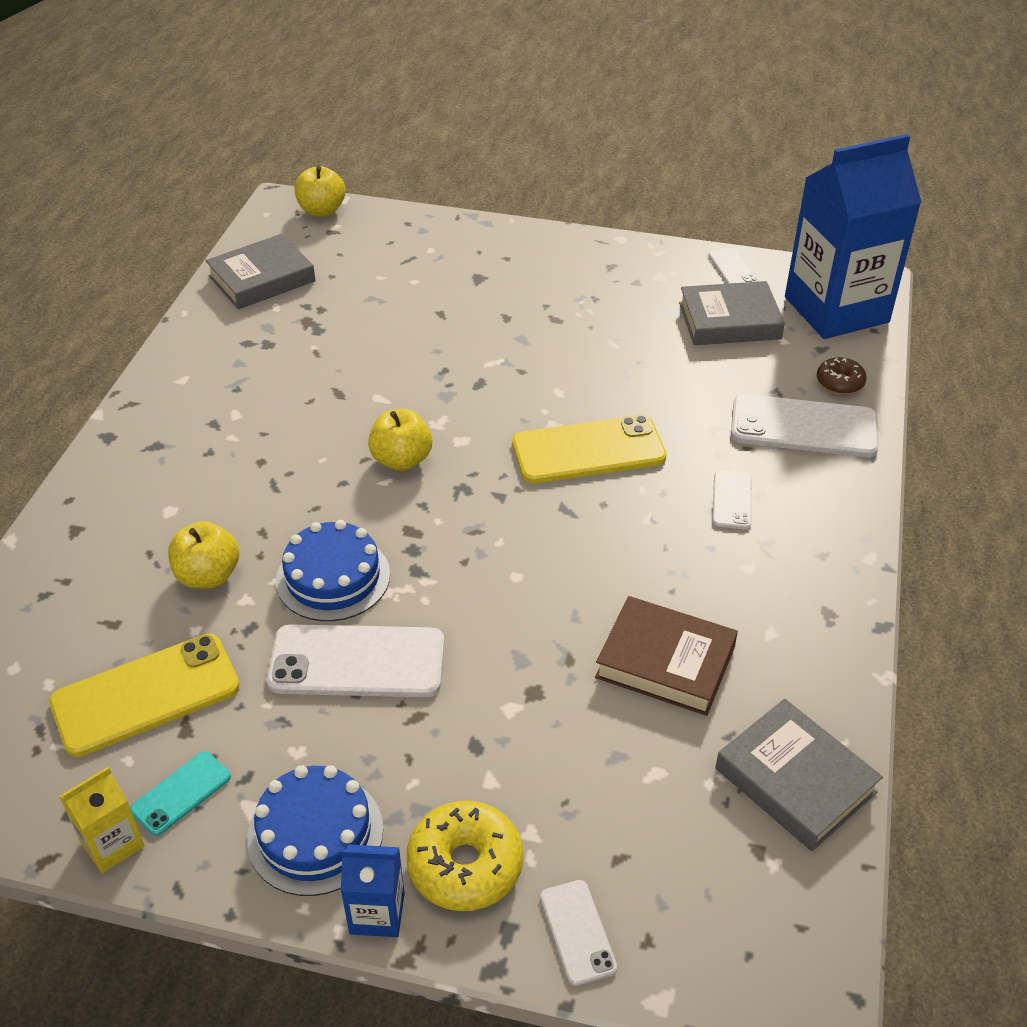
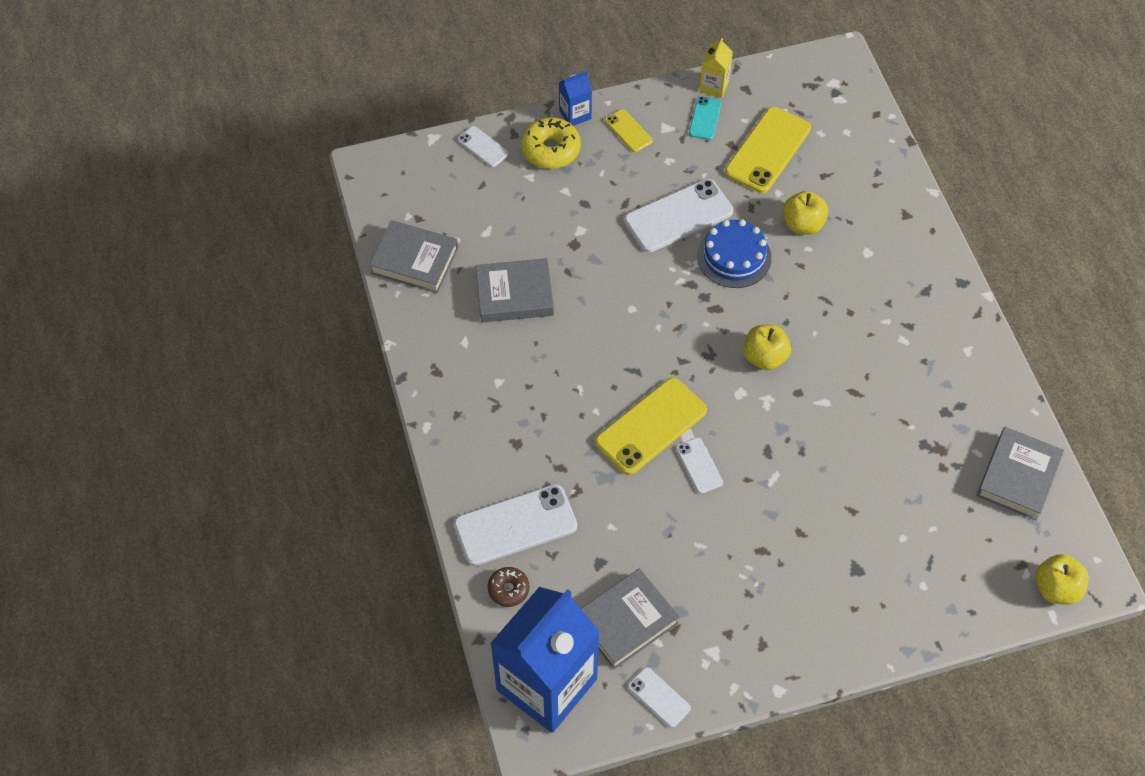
camera: 150 degrees right, 15 degrees up
(315, 834) = (628, 131): blue cake -> yellow phone
(665, 662) = (514, 294): brown book -> grey book
(732, 500) = (534, 430): white phone -> white phone (699, 465)

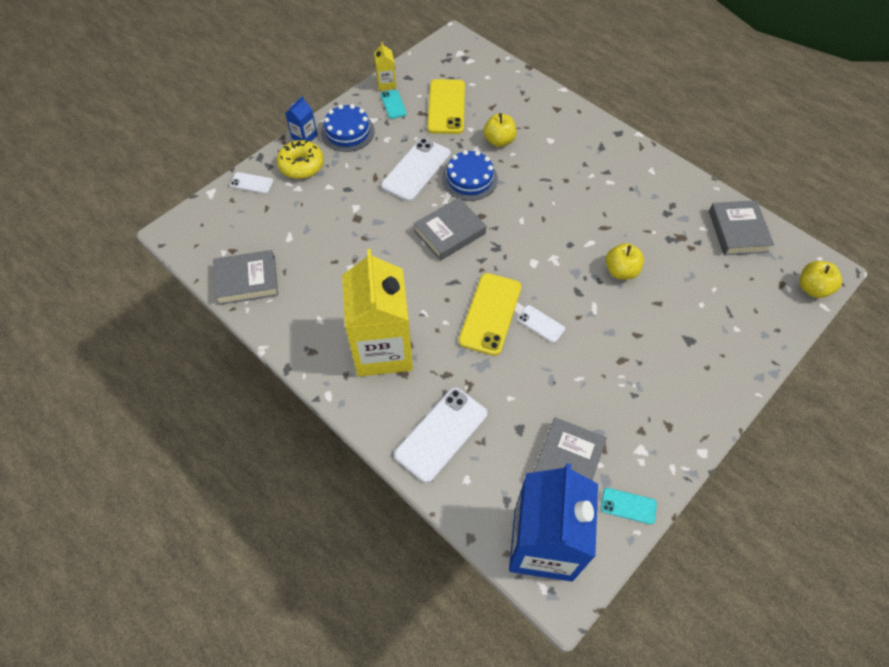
camera: 30 degrees left, 0 degrees up
(508, 589) = (467, 486): brown donut -> none
(511, 407) = (383, 349): none -> yellow carton
(514, 294) = (336, 270): grey book -> grey book (449, 232)
(628, 131) = (347, 132): yellow phone -> blue cake
(659, 697) = (628, 506): white phone -> turquoise phone
(764, 357) = (533, 232): yellow apple -> yellow apple (621, 271)

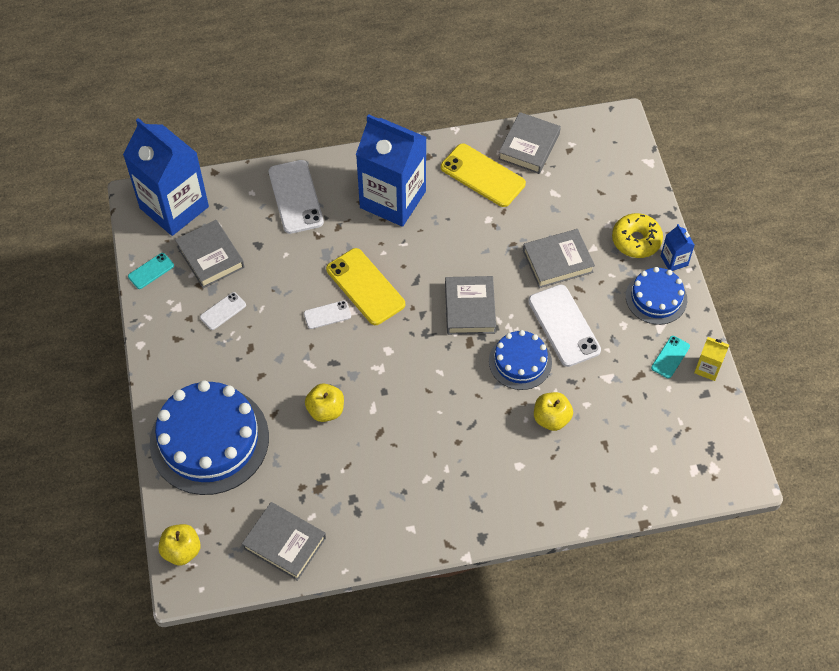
camera: 125 degrees right, 0 degrees up
(251, 183) = (639, 194): white phone -> white phone (223, 311)
(359, 201) = (557, 261): none -> grey book
(383, 349) = (392, 199): yellow carton -> blue carton
(393, 104) = (670, 357): turquoise phone -> turquoise phone turned 75 degrees counterclockwise
(446, 107) = (634, 402): yellow phone -> yellow phone (482, 175)
(722, 332) = (209, 440): none -> blue cake

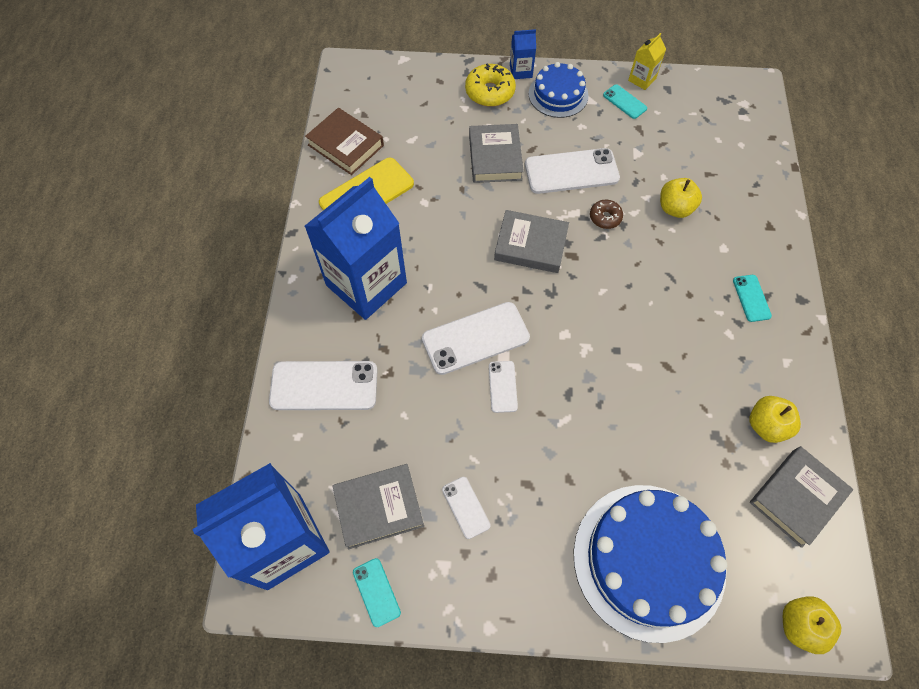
camera: 75 degrees left, 5 degrees up
(325, 410) = (630, 416): yellow apple -> yellow apple (766, 425)
(365, 287) = (475, 338): yellow phone -> white phone
(470, 494) = (751, 298): none -> turquoise phone
(520, 362) = (605, 217): blue cake -> brown donut
(529, 146) = (345, 145): grey book -> brown book

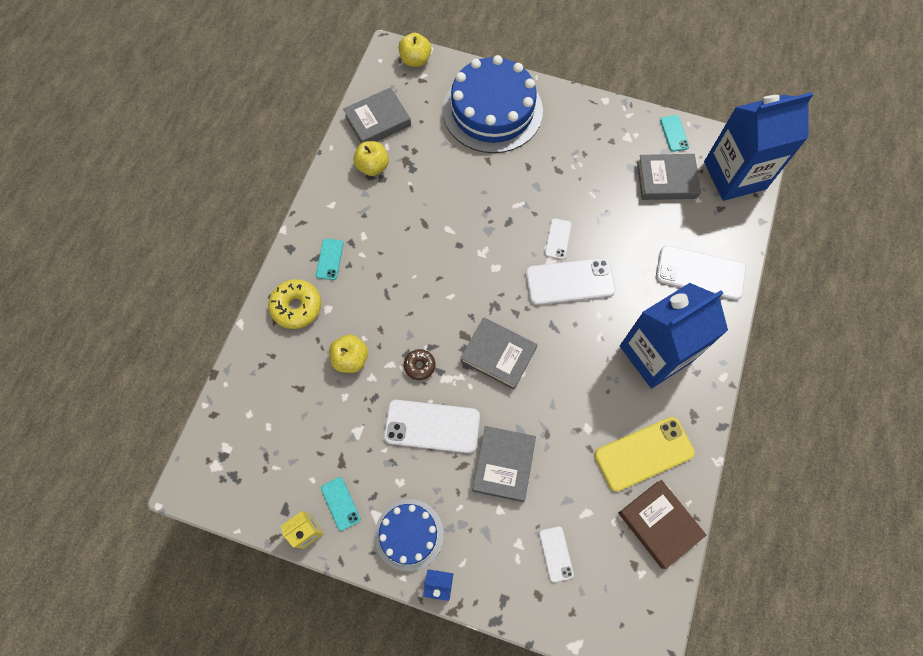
camera: 165 degrees left, 5 degrees up
(466, 507) = (605, 166): white phone -> white phone (556, 554)
(490, 92) = (484, 560): yellow donut -> yellow donut (296, 307)

